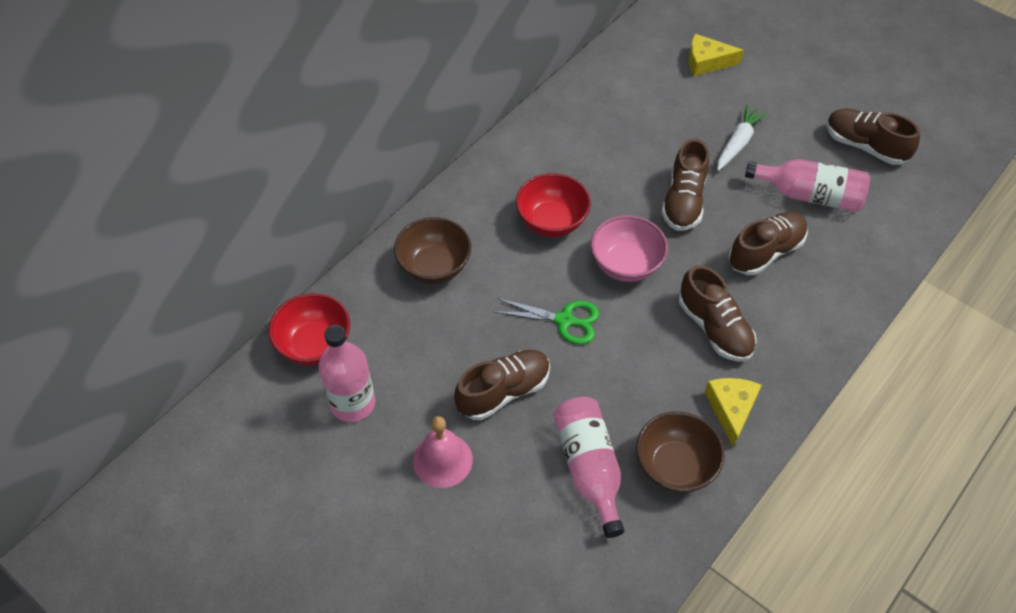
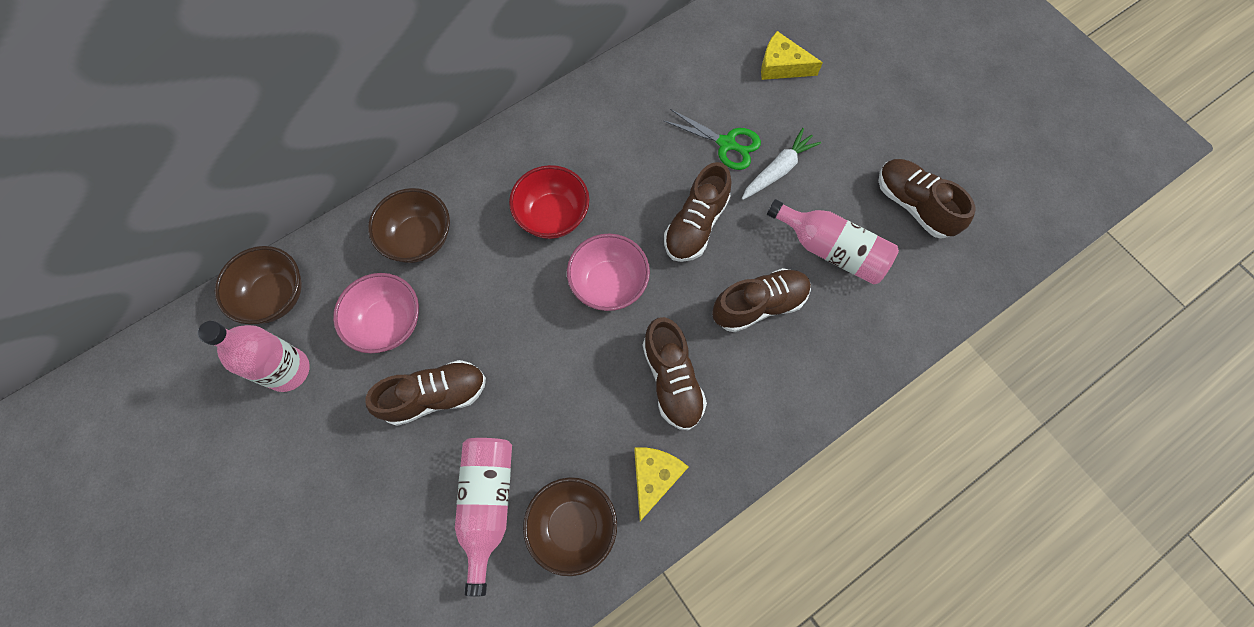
camera: 15 degrees right, 15 degrees up
(314, 345) = (275, 296): red bowl -> brown bowl
(434, 342) = (388, 323): none -> pink bowl
(442, 460) = (350, 455): pink bell -> none
(564, 320) = (524, 332): green scissors -> green scissors (726, 144)

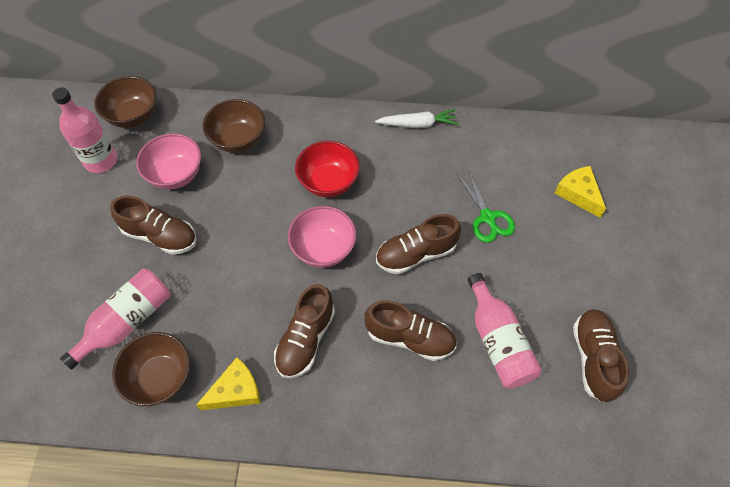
camera: 40 degrees right, 10 degrees down
(778, 170) = (509, 260): white carrot -> white carrot (418, 124)

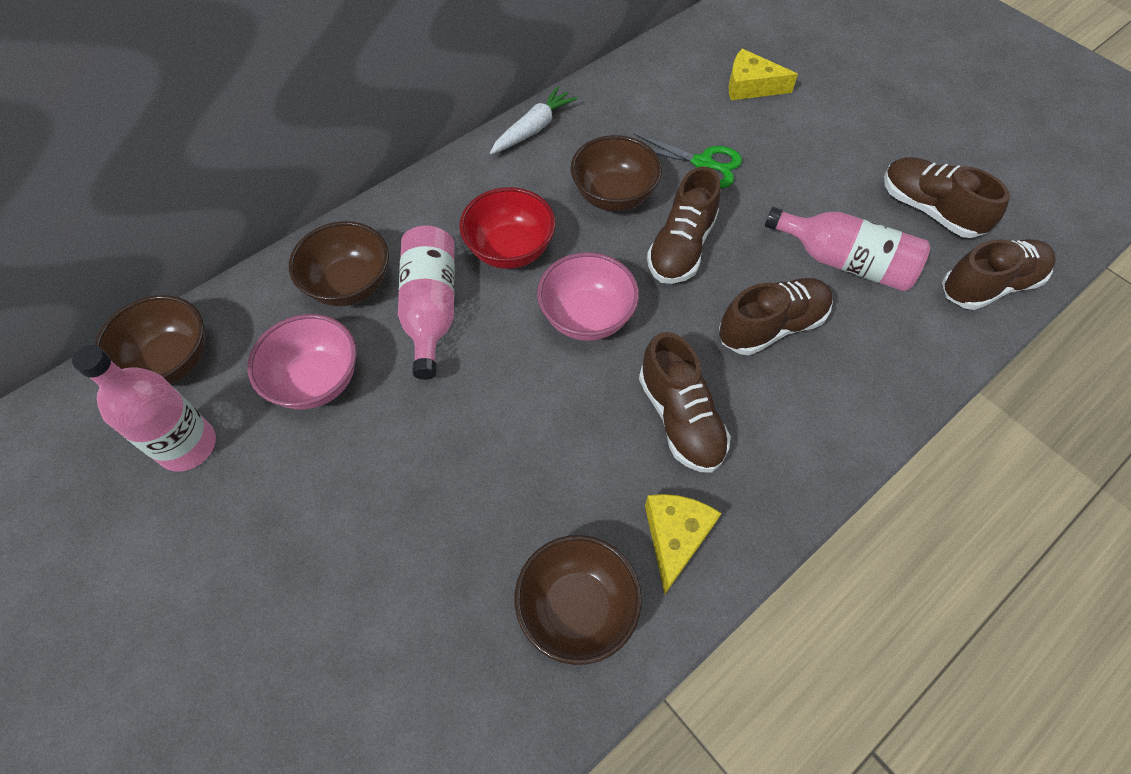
camera: 45 degrees left, 0 degrees up
(127, 321) = (459, 590): pink bottle -> pink bottle (430, 309)
(160, 235) = (381, 461): brown shoe -> brown shoe (989, 285)
(415, 196) = (613, 196): none -> brown bowl

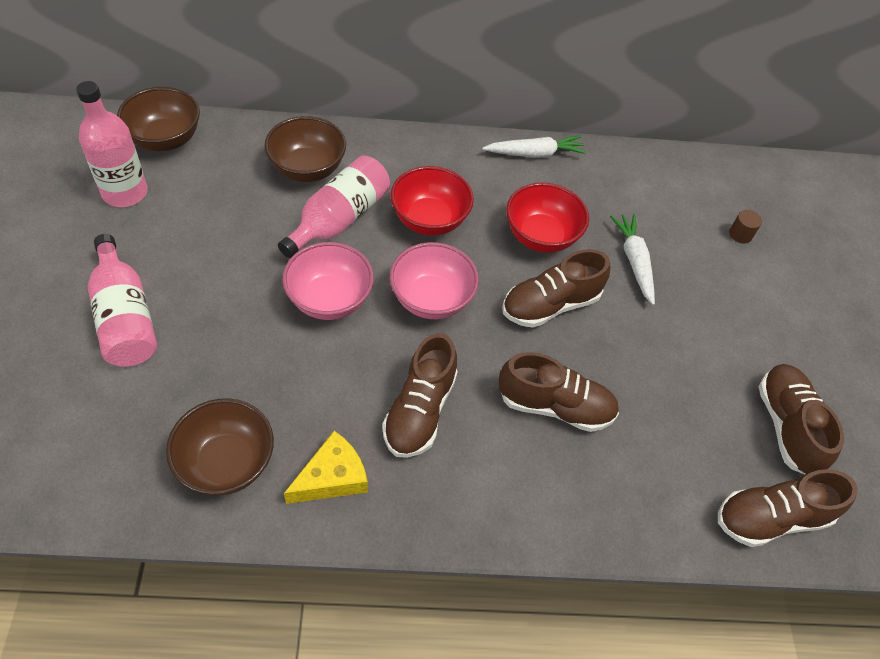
camera: 35 degrees right, 5 degrees down
(316, 381) = (228, 210): pink bowl -> pink bowl (329, 299)
(613, 196) = (541, 236): brown bowl -> red bowl
(702, 164) = (634, 261): green scissors -> white carrot
(751, 86) = (740, 234): yellow cheese -> brown cylinder
(845, 262) = (667, 408): pink bottle -> pink bottle (125, 317)
(989, 285) = (771, 517): brown shoe -> brown shoe turned 150 degrees clockwise

